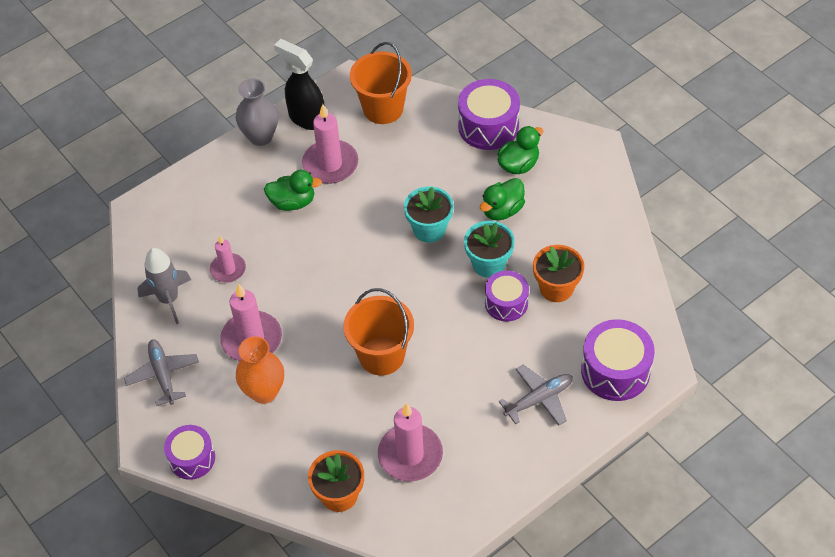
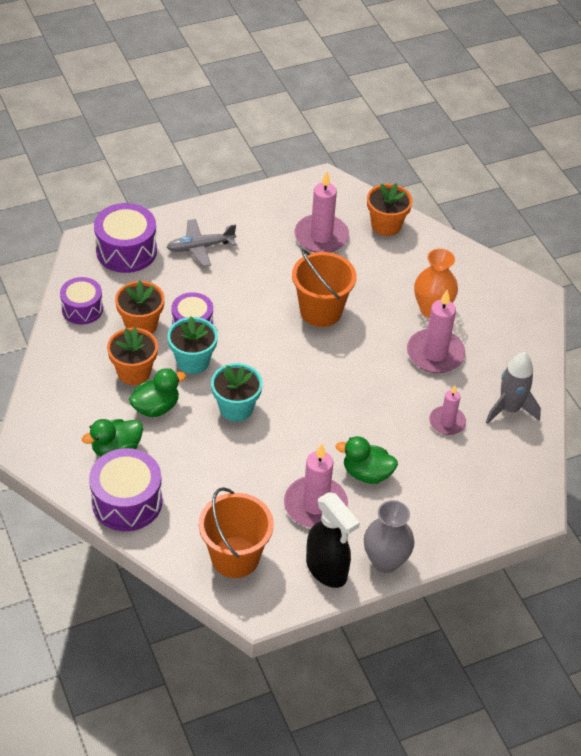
camera: 170 degrees left, 5 degrees down
(163, 375) = (521, 345): grey plane -> none
(192, 458) = (502, 277): purple drum -> purple drum (82, 309)
(538, 238) = (134, 372): none -> orange flower pot

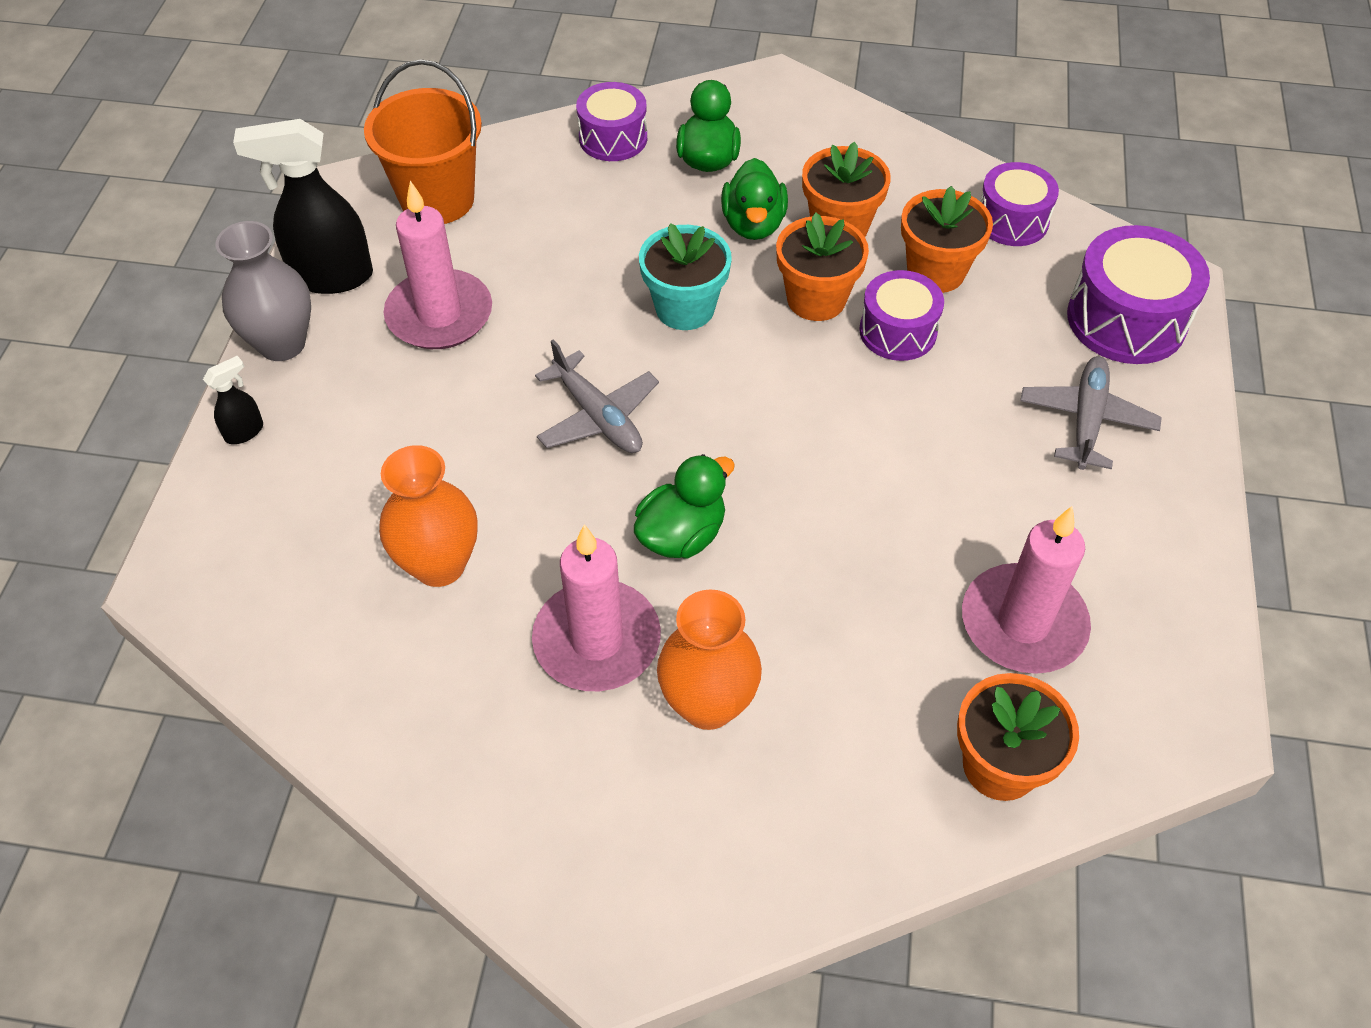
camera: 125 degrees right, 5 degrees up
(127, 502) = (613, 138): purple drum -> purple drum, size x0.65
(193, 361) = (816, 299): turquoise flower pot -> orange flower pot
(321, 311) = (819, 518): orange bucket -> none
(327, 408) = (598, 416): none -> grey plane
(366, 473) = (438, 400): green duck -> green duck (682, 535)
(445, 539) = (245, 432): none -> black spray bottle
(447, 422) = (439, 565): pink candle -> orange vase
(509, 409) = (385, 682): grey rocket -> none

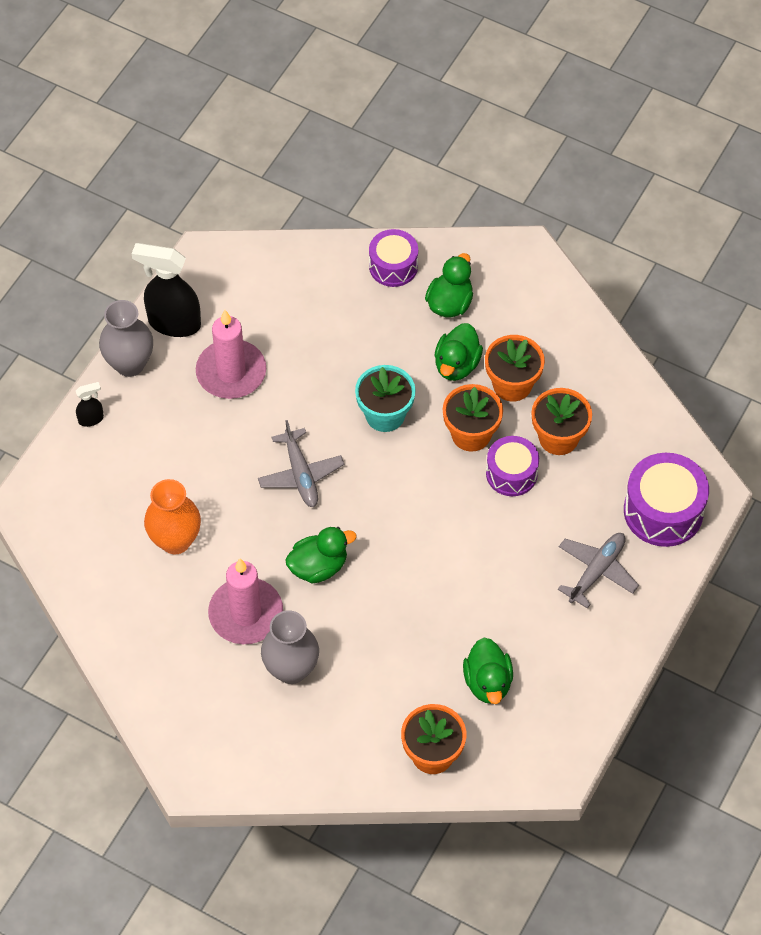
camera: 20 degrees right, 5 degrees up
(437, 199) = (259, 282): orange bucket -> none
(708, 704) = (291, 669): orange vase -> grey vase
(1012, 220) = (630, 414): purple drum -> none
(1023, 623) = (488, 682): pink candle -> green duck

